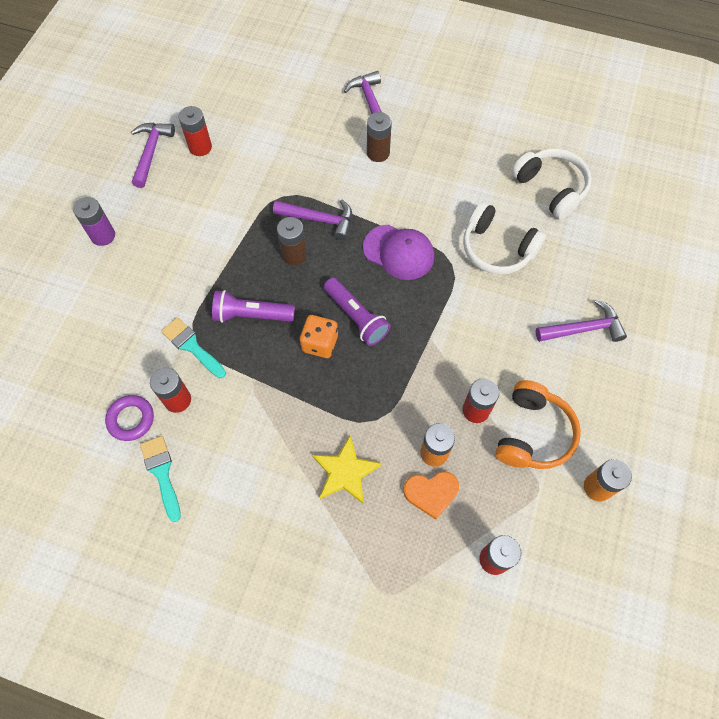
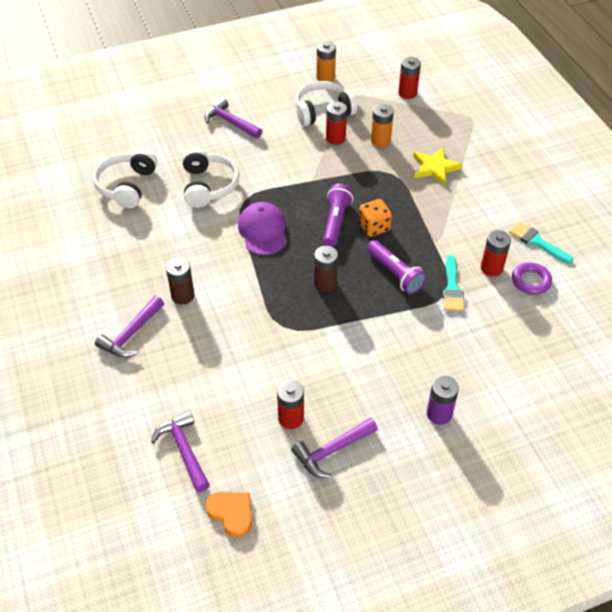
camera: 130 degrees left, 15 degrees down
(162, 473) = (537, 242): turquoise brush -> turquoise brush turned 105 degrees clockwise
(319, 220) = (281, 289): purple hammer -> purple hammer (184, 450)
(431, 493) = (403, 130): orange heart -> orange heart (231, 513)
(533, 433) = (323, 111): orange headphones -> white headphones

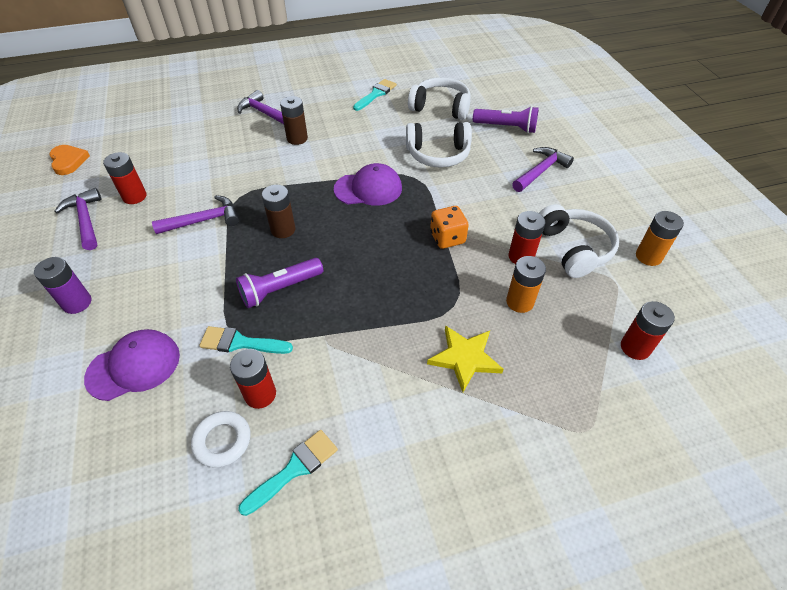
camera: 95 degrees right, 0 degrees up
(96, 238) = (376, 94): none -> turquoise brush
(184, 450) = (139, 139): purple hammer -> purple hammer (204, 220)
(231, 513) = (68, 161): orange heart -> orange heart turned 75 degrees counterclockwise
(336, 221) = (373, 245): purple flashlight -> purple flashlight (506, 127)
(374, 227) = (358, 278): orange dice -> orange dice (447, 238)
(490, 349) = (134, 366): none -> purple cap
(531, 281) = (222, 441): purple ring -> white ring

